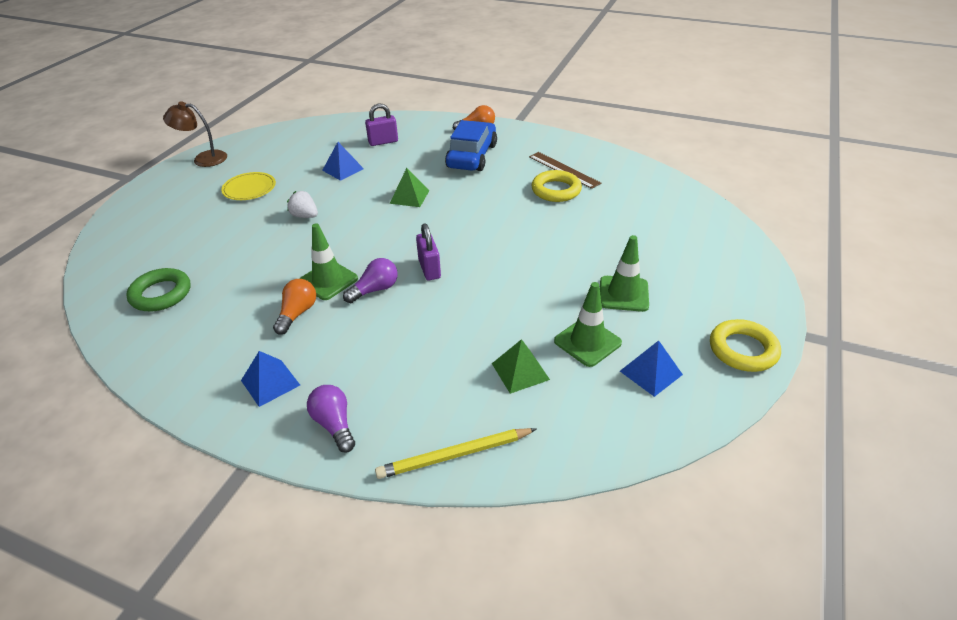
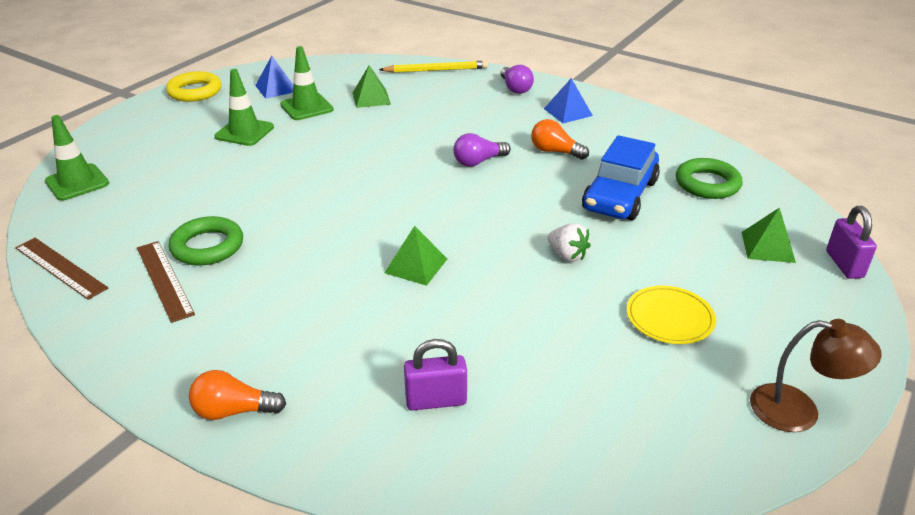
camera: 170 degrees left, 5 degrees down
(151, 241) = (768, 247): none -> green pyramid
(297, 313) = (555, 152): orange light bulb -> orange light bulb turned 90 degrees clockwise
(328, 280) = (528, 175): green traffic cone -> green traffic cone (77, 182)
(343, 169) = (516, 336): blue pyramid -> none
(429, 269) = (418, 173): purple padlock -> purple padlock (844, 264)
(472, 156) = (286, 332): blue car -> blue car (620, 195)
(556, 190) = (207, 246): yellow ring -> green ring
(635, 168) = (60, 267): none -> brown ruler

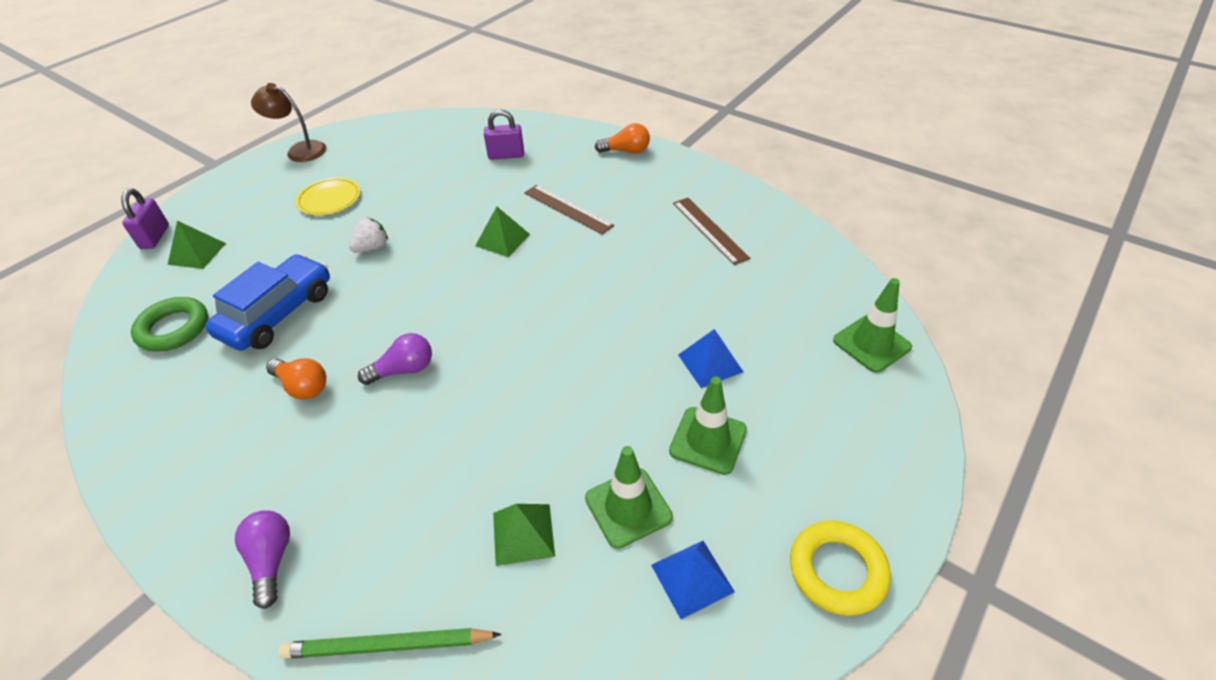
camera: 175 degrees left, 10 degrees up
(60, 267) = (805, 241): brown ruler -> brown ruler (568, 209)
(207, 246) = (686, 260): green ring -> none
(436, 70) = (388, 646): yellow pencil -> green pencil
(567, 255) = (372, 248): white strawberry -> white strawberry turned 90 degrees clockwise
(568, 112) = (229, 480): blue pyramid -> blue pyramid (710, 363)

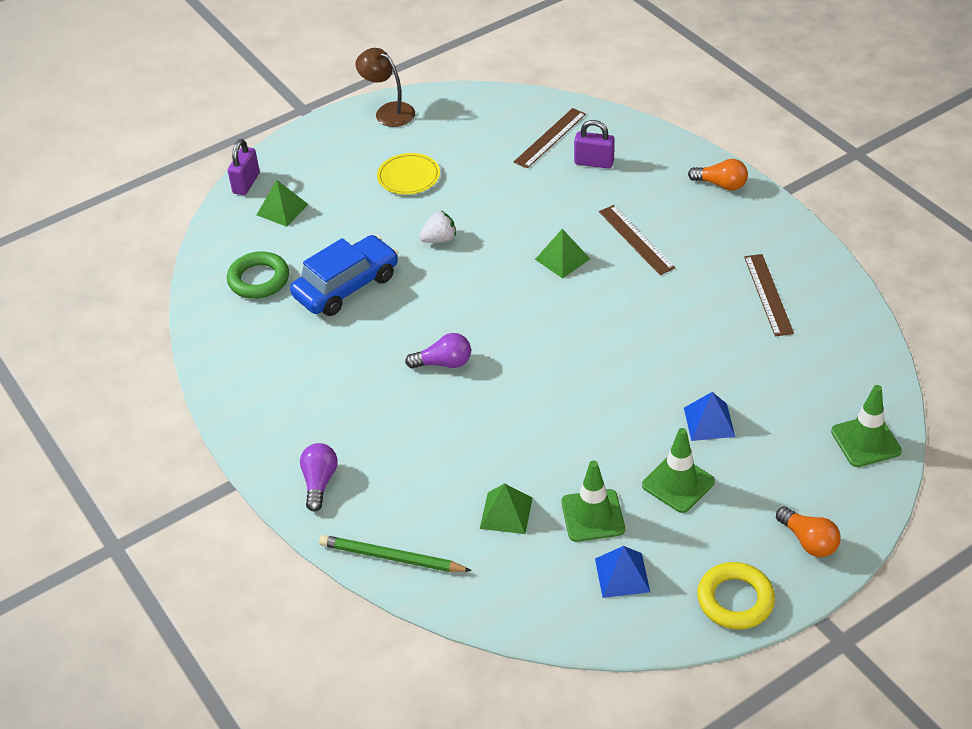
camera: 20 degrees right, 0 degrees up
(302, 386) = (359, 357): orange light bulb -> orange light bulb (808, 541)
(460, 144) = (550, 138): none -> brown ruler

